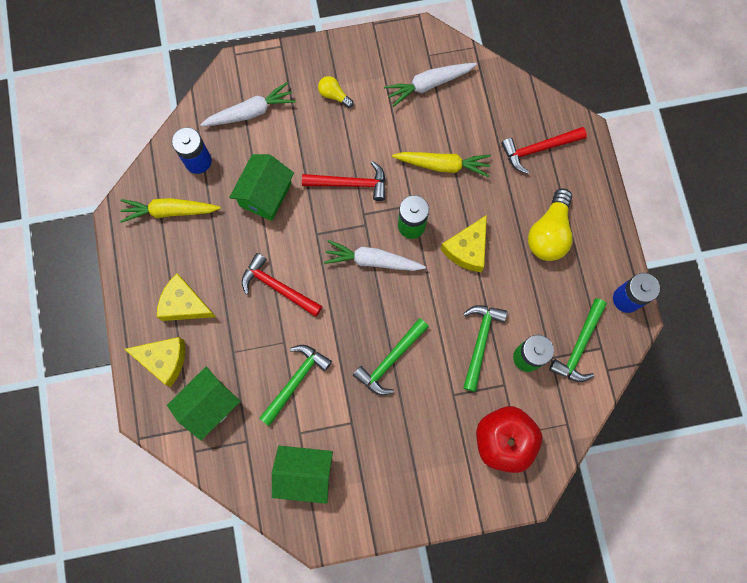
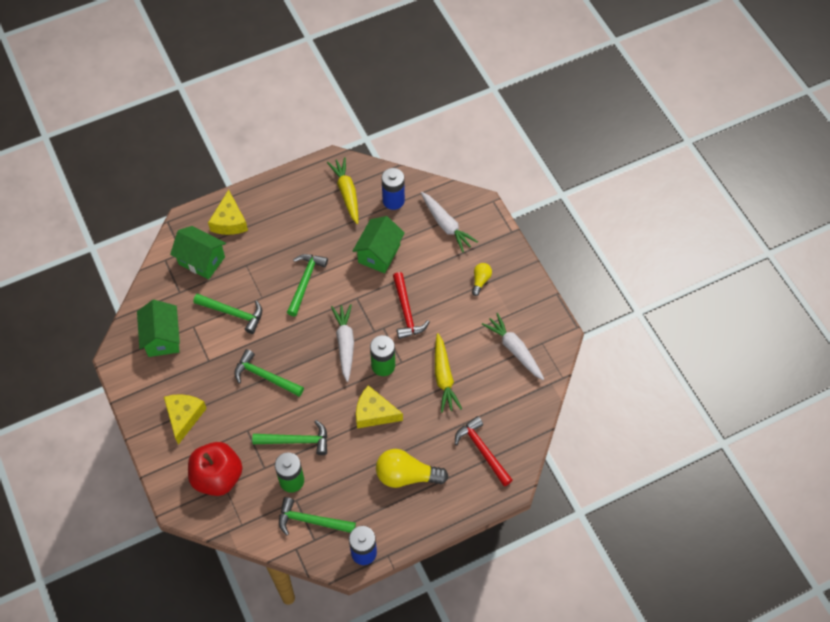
camera: 75 degrees right, 15 degrees down
(184, 304) = (275, 223): yellow cheese -> yellow cheese (184, 417)
(265, 195) = (379, 254): green house -> green house turned 75 degrees counterclockwise
(277, 287) = (305, 282): red hammer -> green hammer

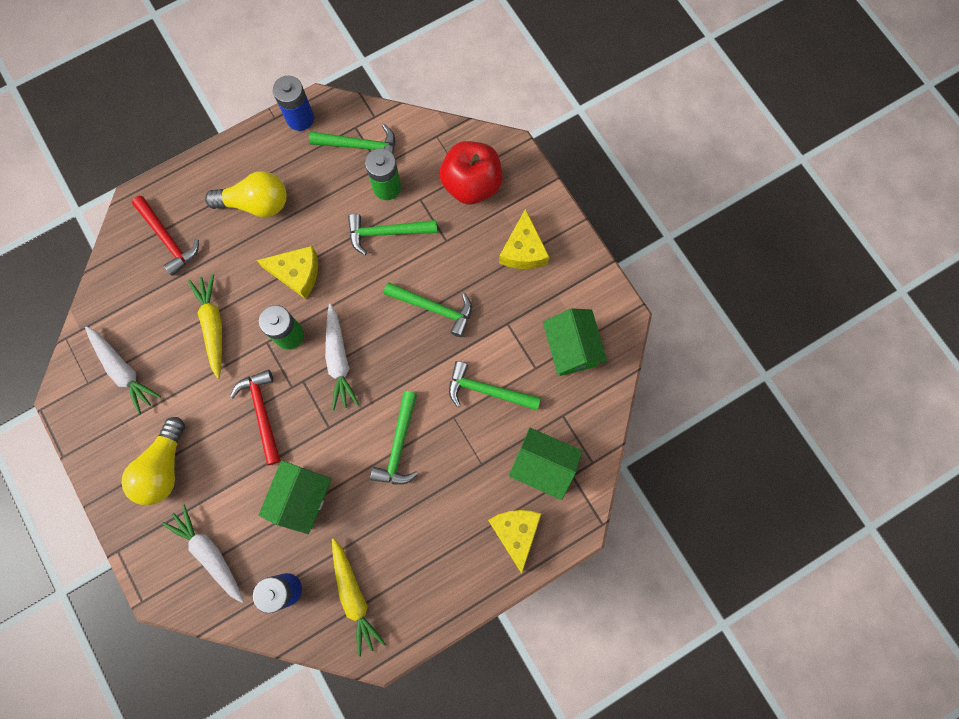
camera: 175 degrees right, 15 degrees up
(480, 280) = (163, 467): yellow light bulb -> yellow light bulb, size x1.93

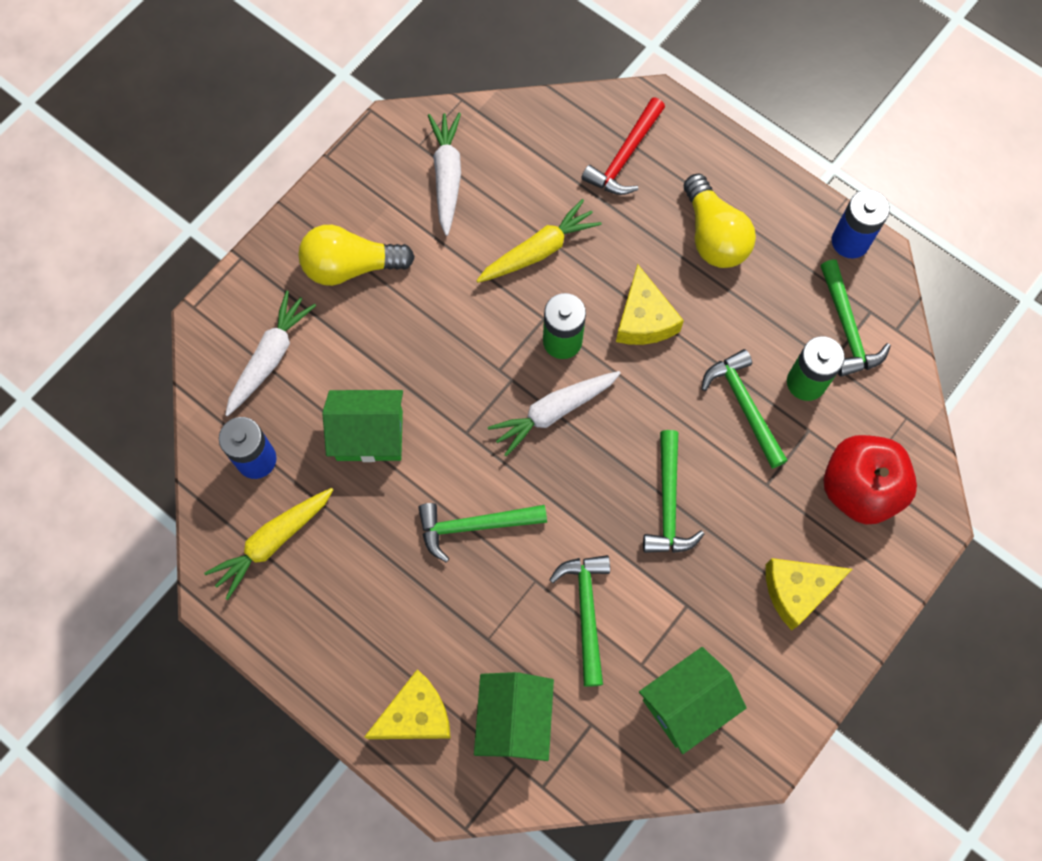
camera: 70 degrees right, 5 degrees down
(123, 371) = (447, 176): white carrot -> white carrot turned 150 degrees clockwise
(262, 412) = (455, 348): red hammer -> none

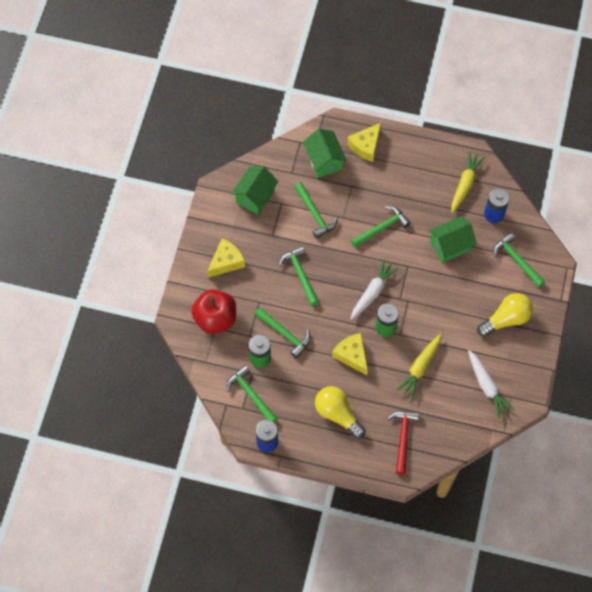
camera: 155 degrees right, 5 degrees down
(270, 357) = (516, 260): white carrot -> green hammer

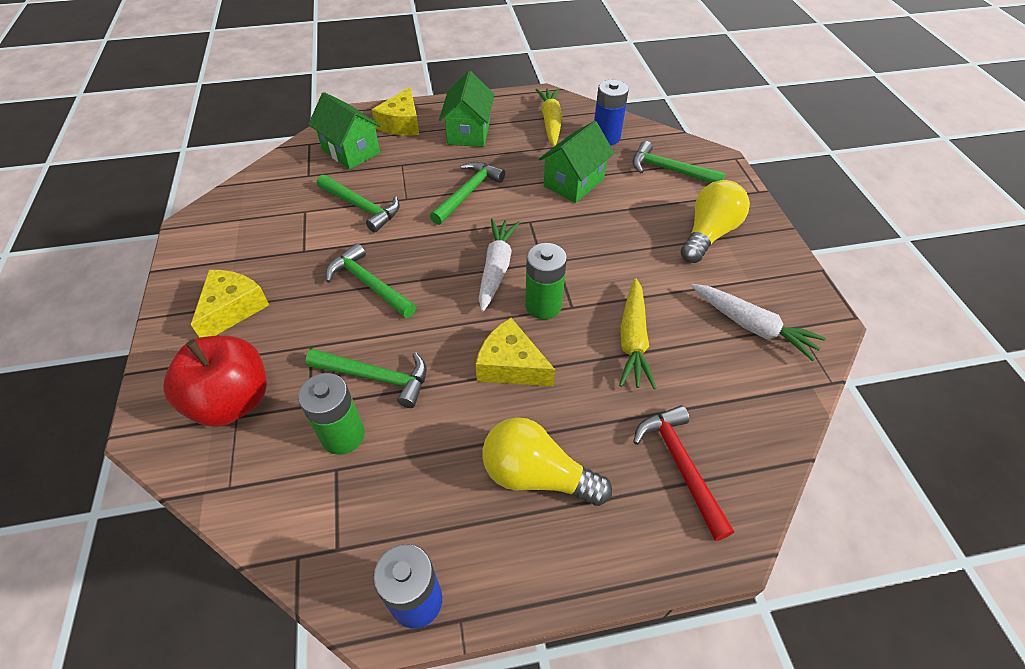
camera: 25 degrees left, 15 degrees down
(251, 394) = (346, 512): green hammer -> none
(255, 196) = (260, 215): green house -> green house (469, 133)

